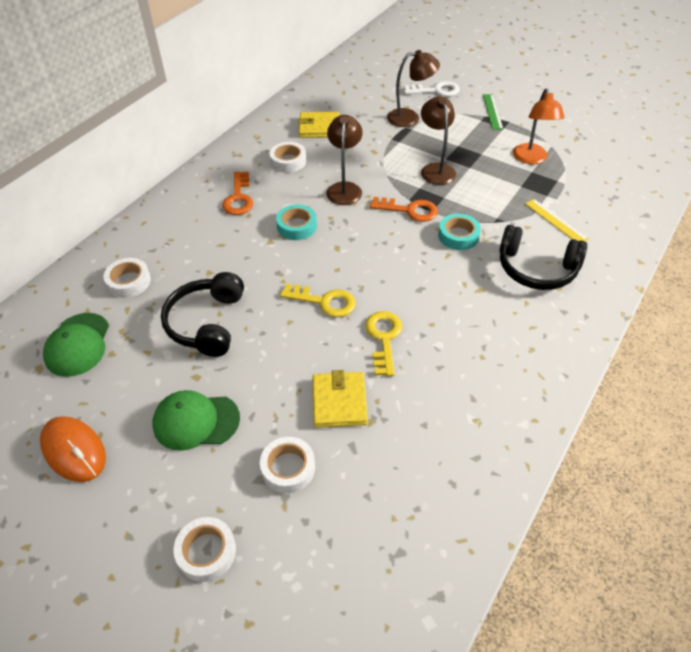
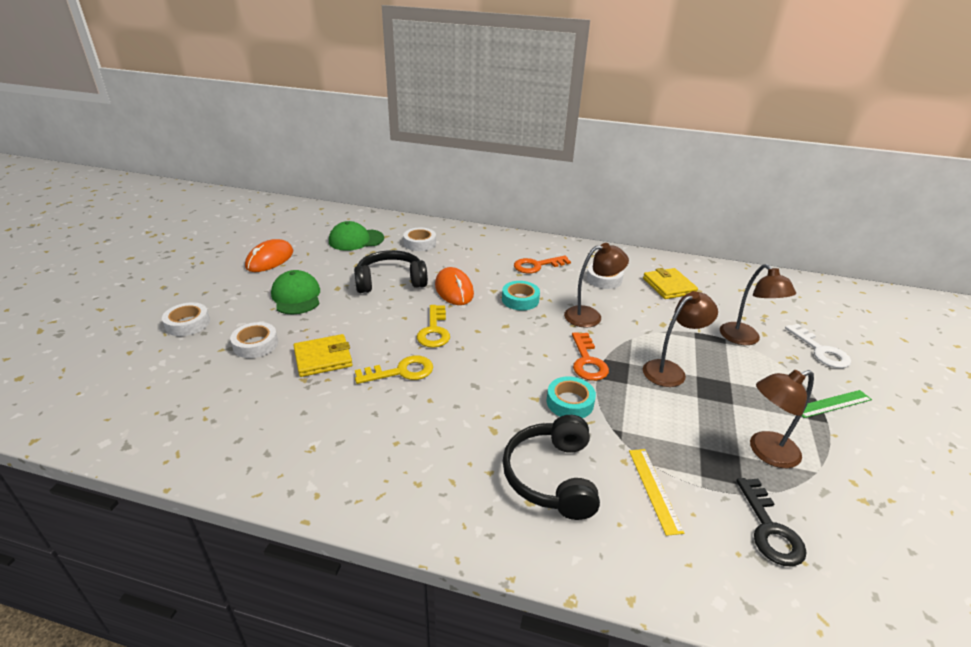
camera: 70 degrees right, 15 degrees down
(253, 271) = (454, 289): none -> orange mouse
(531, 159) = (766, 452): orange lamp -> brown lamp
(556, 221) = (654, 489): yellow ruler -> yellow ruler turned 45 degrees counterclockwise
(593, 184) = (769, 529): none -> black key

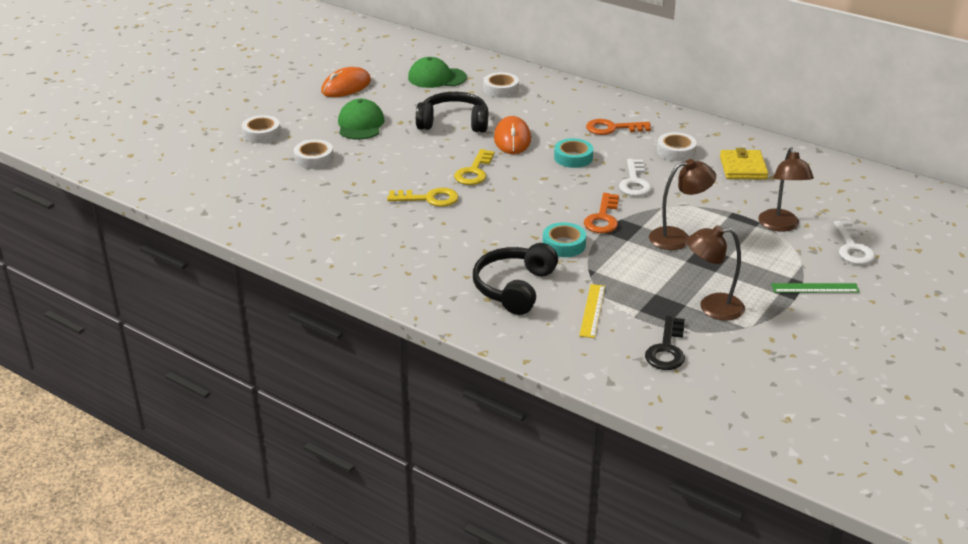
camera: 20 degrees right, 0 degrees up
(323, 358) = (367, 178): yellow wallet -> none
(590, 316) = (634, 182): brown lamp -> white key

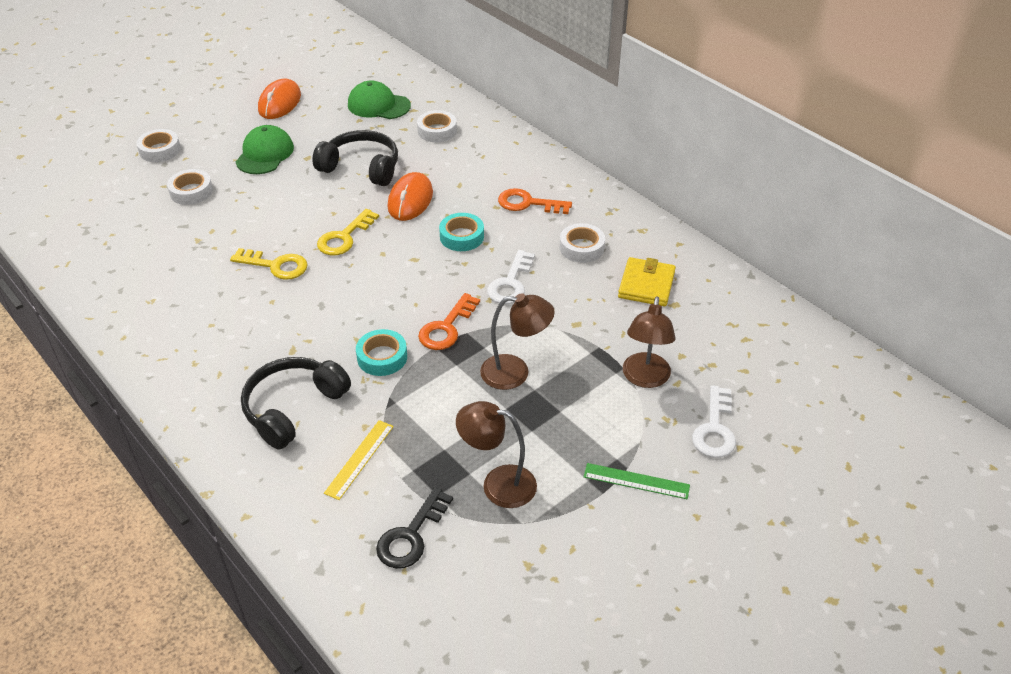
camera: 15 degrees right, 10 degrees up
(346, 86) = (279, 103): orange mouse -> orange mouse turned 45 degrees counterclockwise

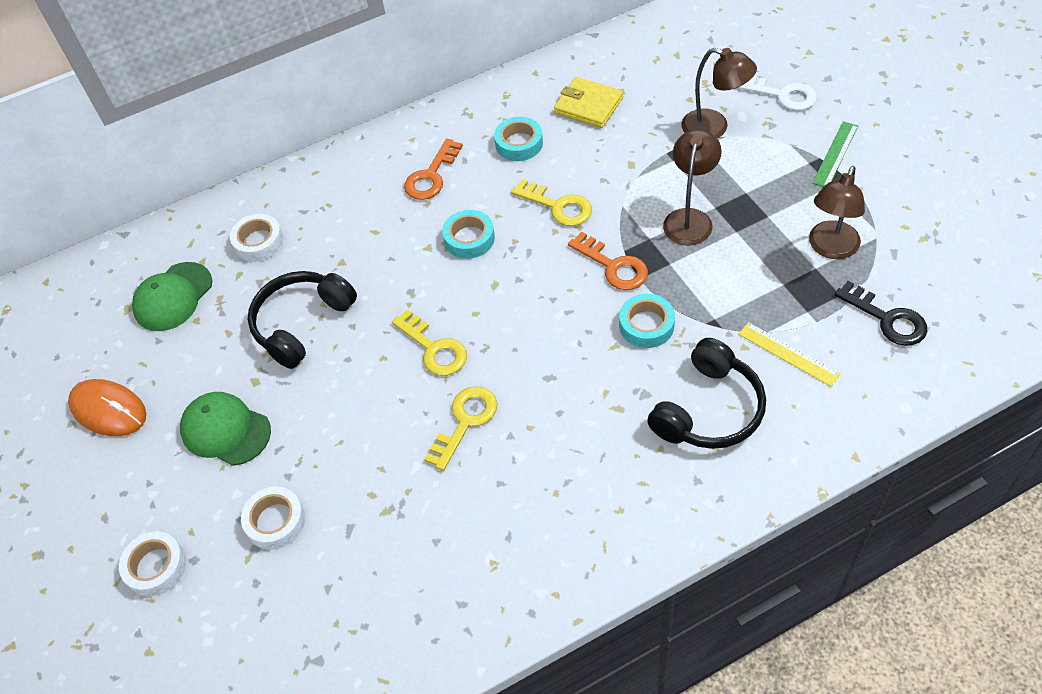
camera: 70 degrees left, 10 degrees up
(293, 408) = (709, 409): black headphones -> black headphones turned 105 degrees counterclockwise
(410, 200) = (386, 279): orange mouse -> none
(510, 283) = (558, 206): white key -> yellow key
(581, 247) = (519, 143): white tape -> turquoise tape

